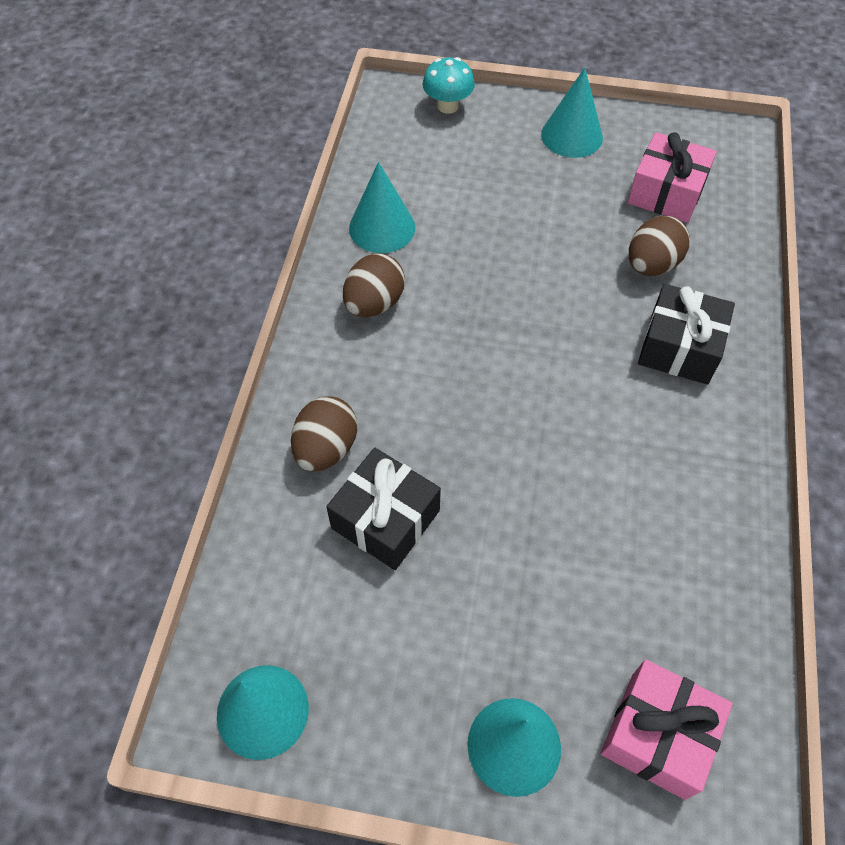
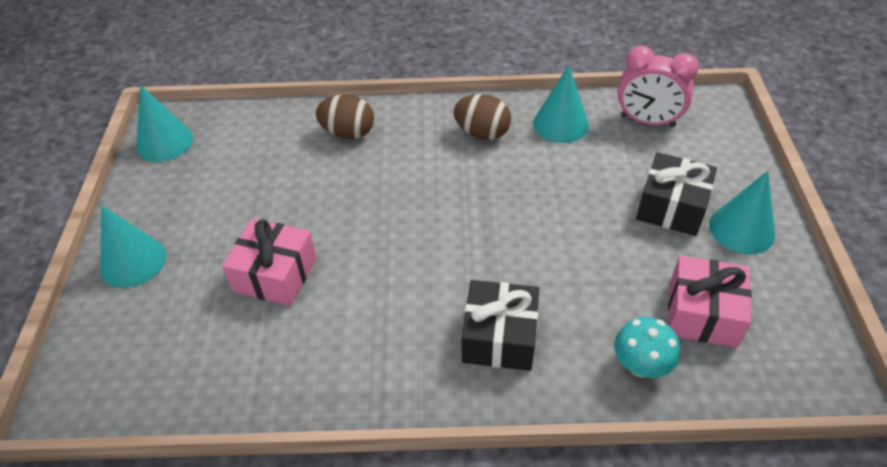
camera: 80 degrees right, 10 degrees down
(385, 519) = (296, 171): black gift -> black gift (671, 207)
(402, 156) = (647, 121): none -> pink clock
(447, 106) = (727, 138): turquoise mushroom -> turquoise mushroom (640, 365)
(651, 265) = (595, 308): brown egg -> none
(657, 735) = (133, 344): pink gift -> pink gift (275, 274)

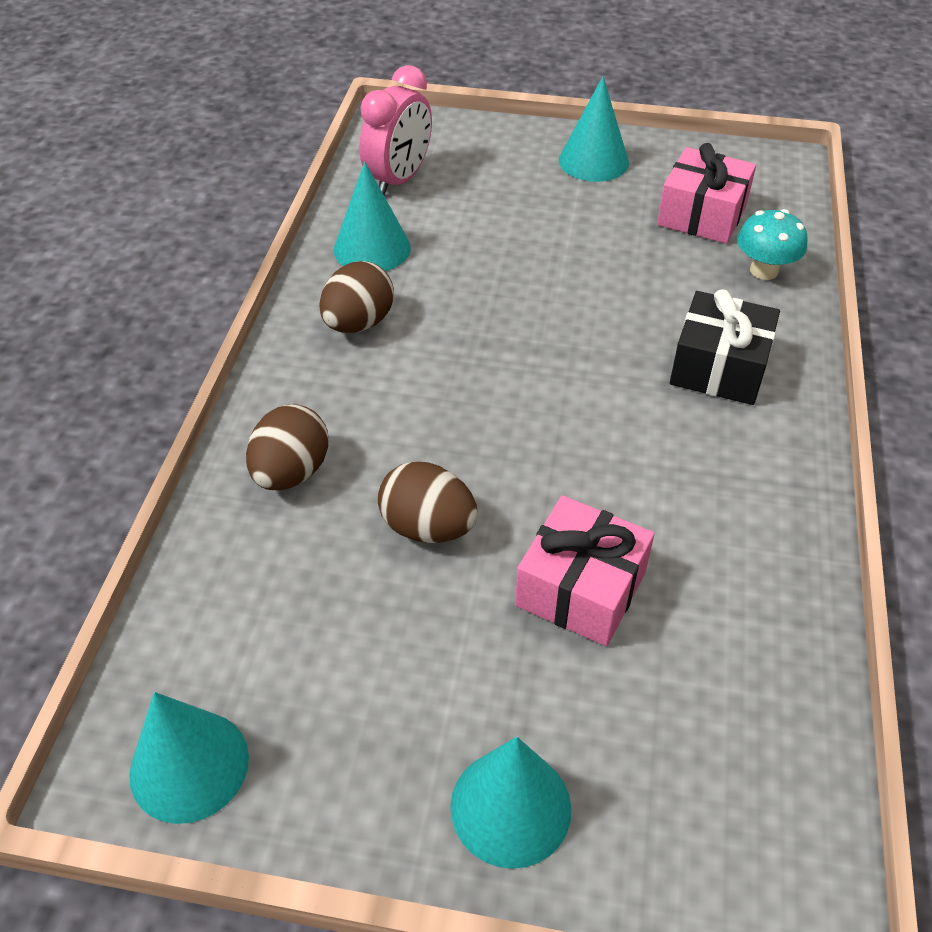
camera: 80 degrees left, 0 degrees up
(315, 197) = (428, 527): none -> brown egg
(671, 207) = (548, 197): black gift -> none

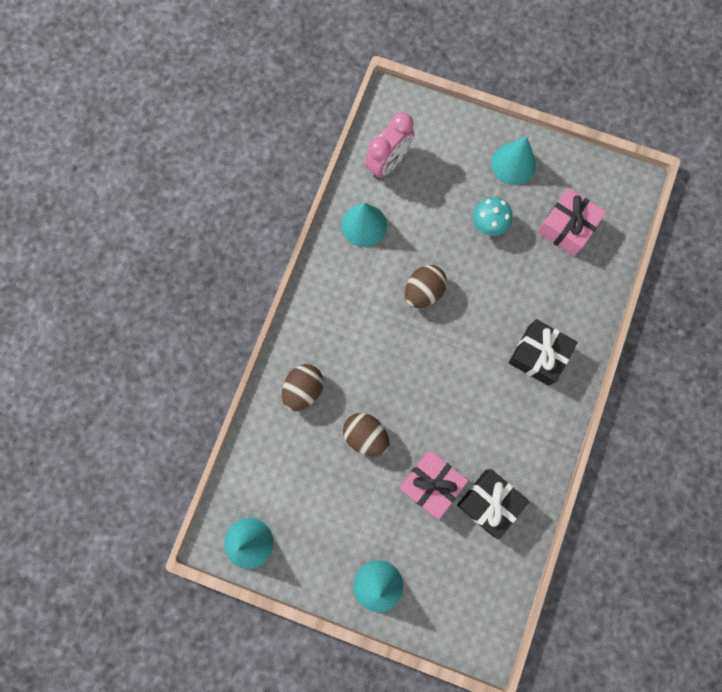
camera: 10 degrees right, 30 degrees up
(358, 323) = (349, 287): brown egg -> brown egg (423, 291)
(710, 602) = (489, 502): none -> black gift
(764, 270) = (588, 283): turquoise mushroom -> turquoise mushroom (489, 224)

